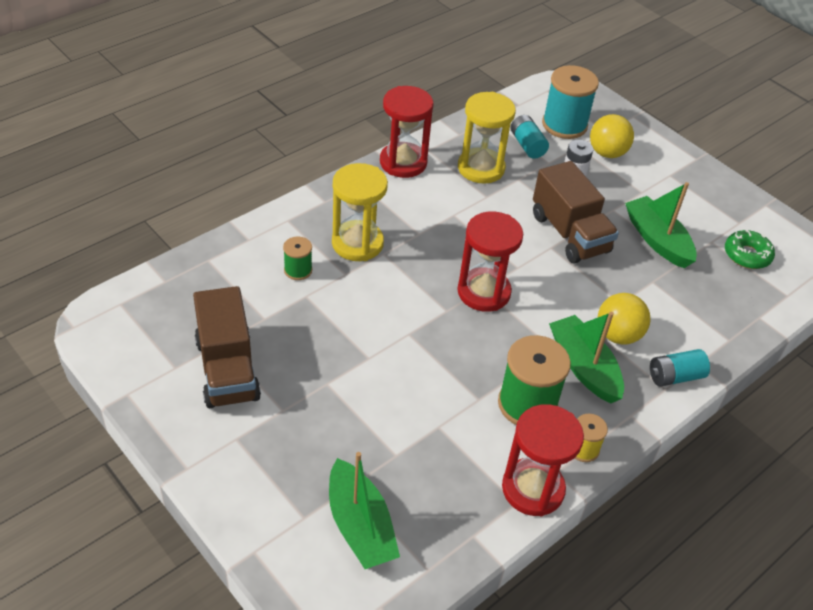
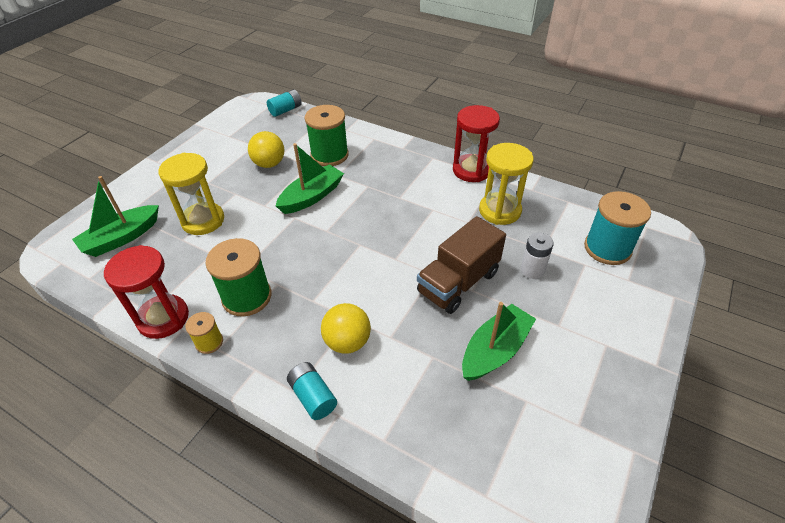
camera: 75 degrees right, 0 degrees up
(227, 369) = (233, 153): brown truck -> none
(298, 270) = (329, 155): green spool -> green spool, size x1.93
(357, 243) = (370, 172): yellow hourglass -> yellow hourglass (203, 220)
(483, 292) = (356, 245): red hourglass -> none
(527, 145) = (554, 231): turquoise battery -> turquoise battery (286, 110)
(584, 367) = (299, 325): green boat -> green boat (312, 196)
(607, 153) = (594, 287): yellow ball -> yellow ball (269, 164)
(747, 255) = (527, 440): green donut -> none

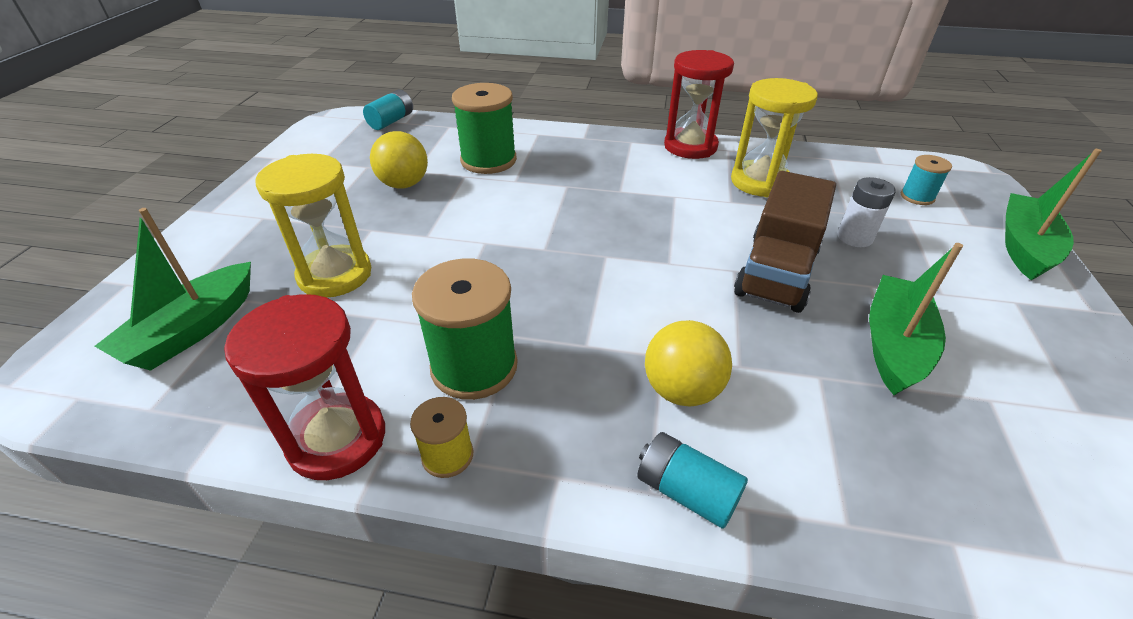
camera: 20 degrees left, 5 degrees down
(312, 196) = (494, 212): green boat -> green boat (1024, 247)
(607, 248) = (917, 197): turquoise spool -> turquoise spool, size x0.52

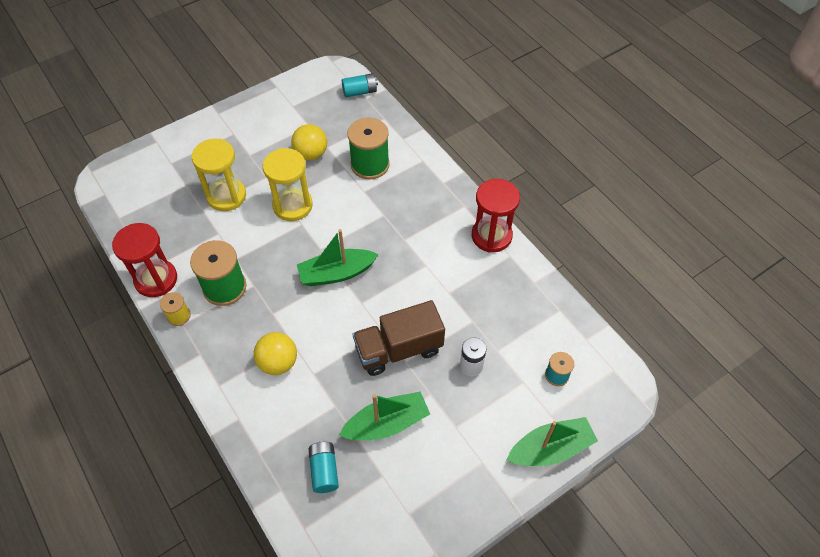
camera: 45 degrees right, 15 degrees up
(193, 330) = (157, 188): green boat -> green boat (336, 273)
(686, 491) = (229, 396): turquoise battery -> turquoise battery (324, 470)
(760, 182) = (486, 292): yellow hourglass -> yellow hourglass (292, 205)

